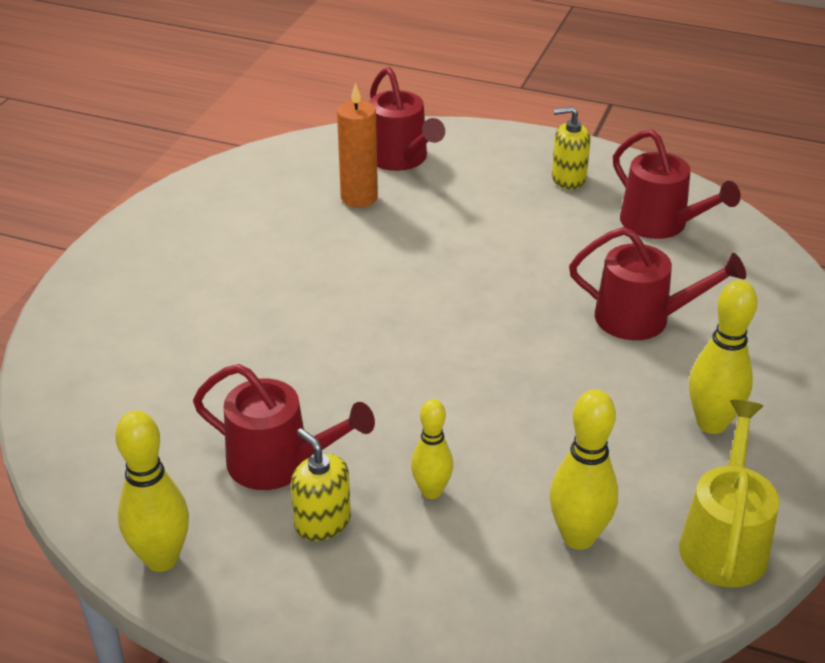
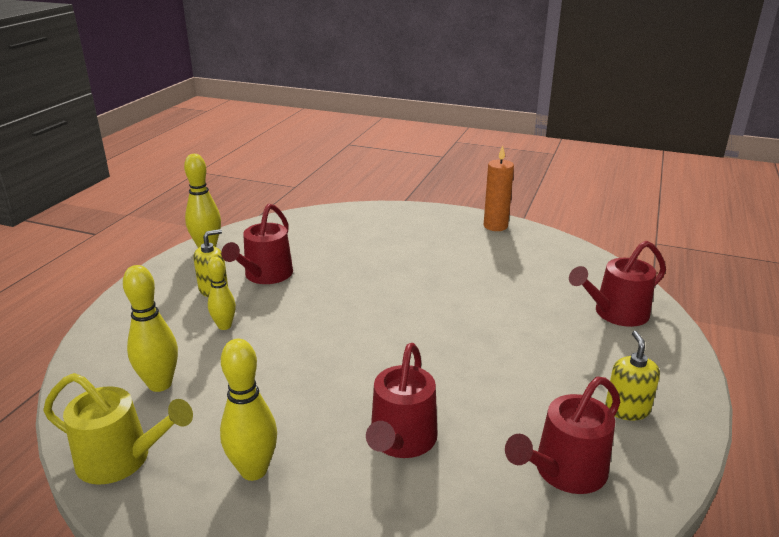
camera: 90 degrees right, 10 degrees down
(359, 198) = (549, 295): orange candle -> orange candle (495, 226)

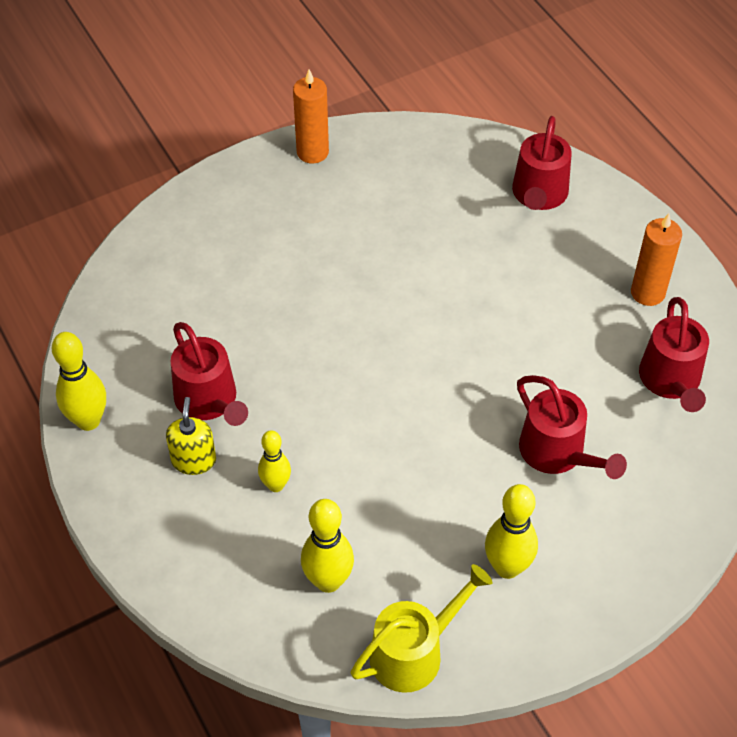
camera: 50 degrees left, 25 degrees up
(627, 409) = (647, 293): yellow soap dispenser -> orange candle

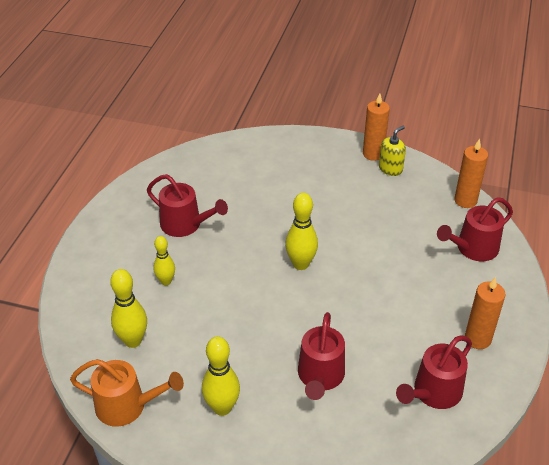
camera: 45 degrees right, 10 degrees down
(88, 420) = (126, 196): yellow bowling pin -> yellow bowling pin (301, 264)
(194, 460) = (146, 244): yellow soap dispenser -> yellow soap dispenser (390, 169)
(209, 401) = (185, 225): red watering can -> red watering can turned 75 degrees counterclockwise
(414, 652) = (127, 406): yellow watering can -> orange watering can
(471, 142) = (465, 200): none -> orange candle

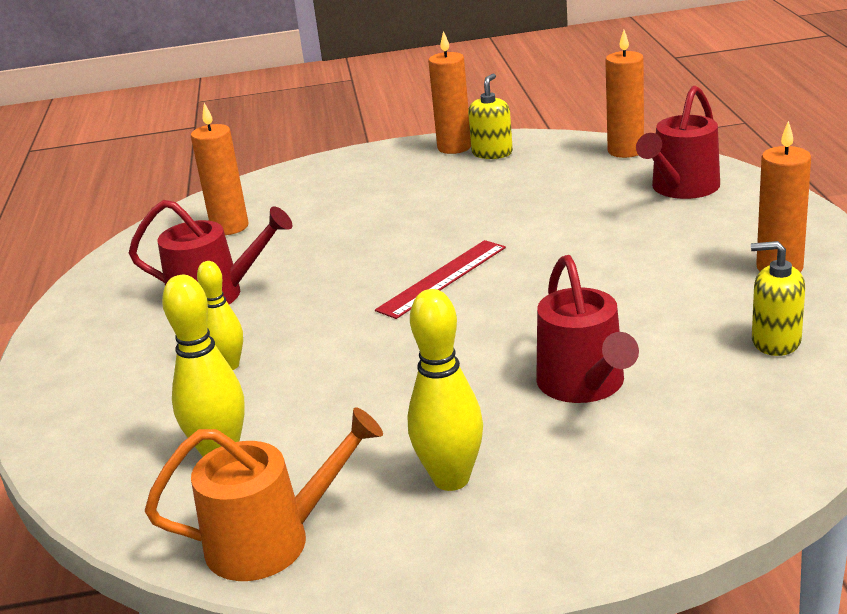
camera: 20 degrees left, 15 degrees down
(219, 172) = (230, 227): none -> orange candle
(301, 264) = (442, 278): yellow bowling pin -> red ruler
(433, 393) = (775, 341): red watering can -> yellow soap dispenser

